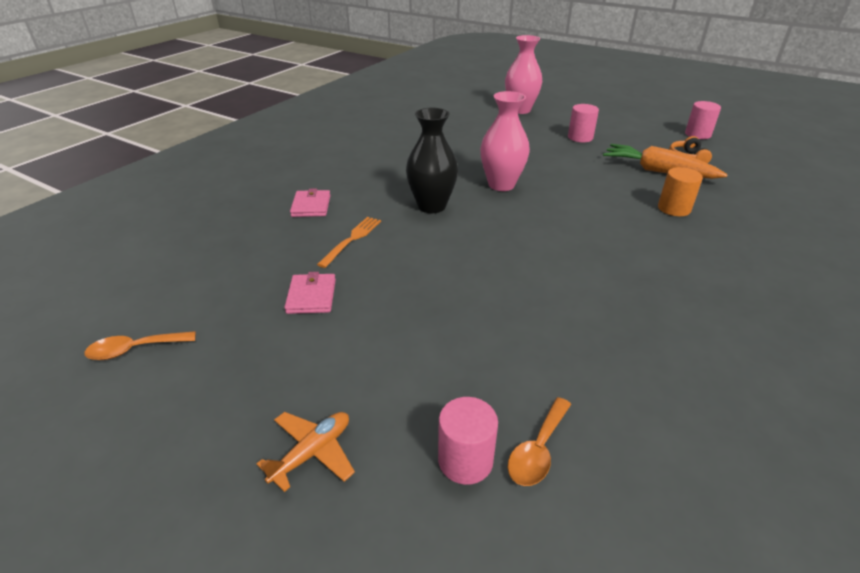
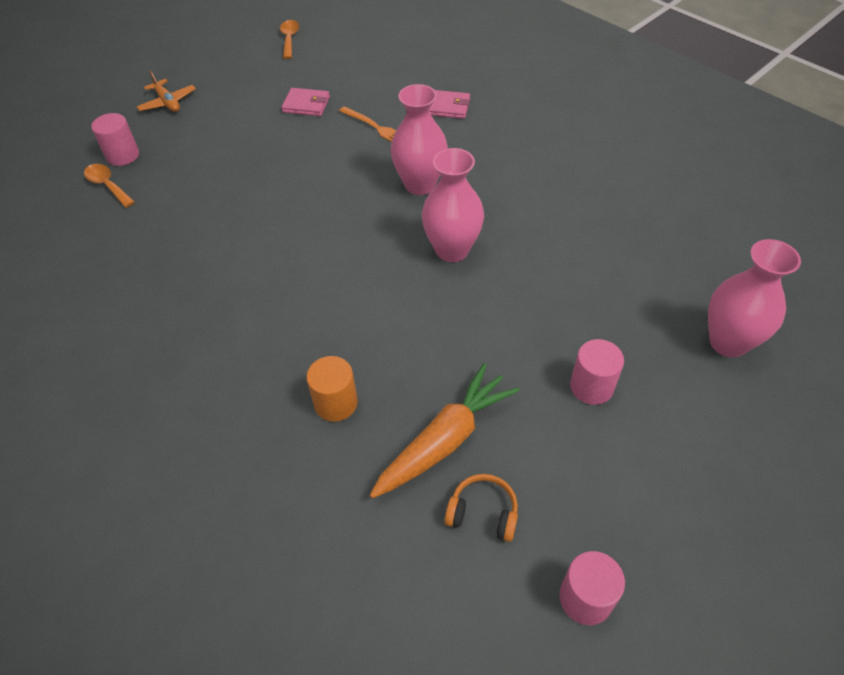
camera: 105 degrees right, 15 degrees up
(431, 206) = (420, 185): black vase -> pink vase

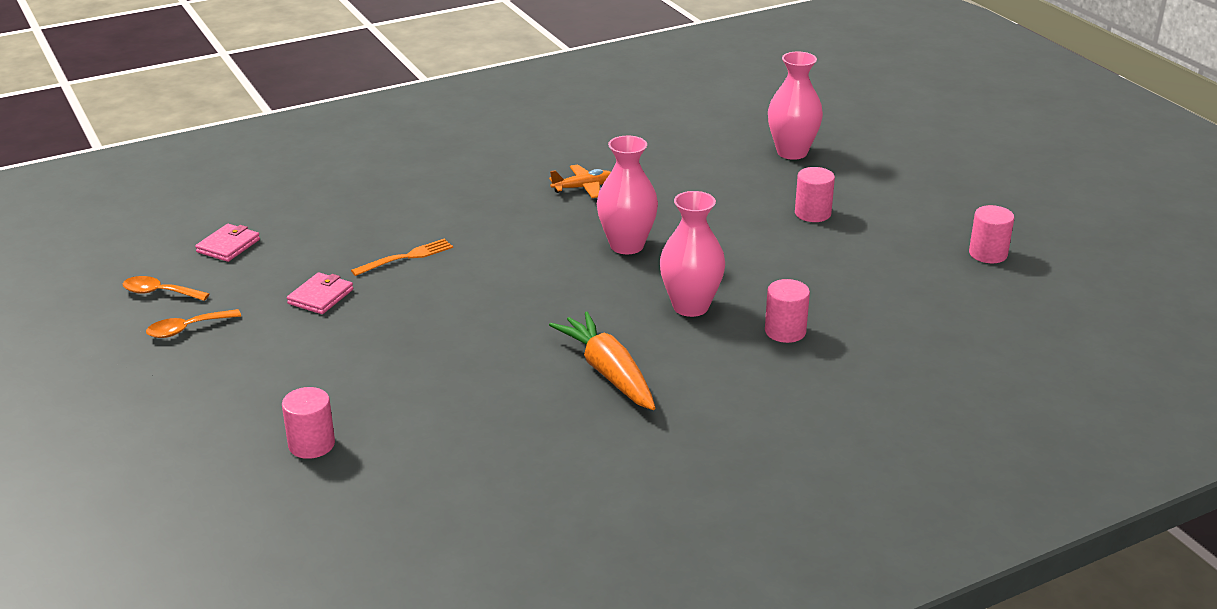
camera: 75 degrees left, 20 degrees down
(107, 185) = (367, 459): orange spoon -> orange spoon (187, 329)
(168, 102) = (218, 401): orange plane -> orange plane (583, 188)
(336, 403) = (785, 331): orange cylinder -> pink cylinder
(420, 185) = (521, 247): pink vase -> pink vase (690, 306)
(445, 440) = (842, 285): orange carrot -> orange carrot (608, 372)
(447, 107) = (404, 211): pink wallet -> pink wallet (228, 246)
(483, 513) = (913, 280): orange headphones -> none

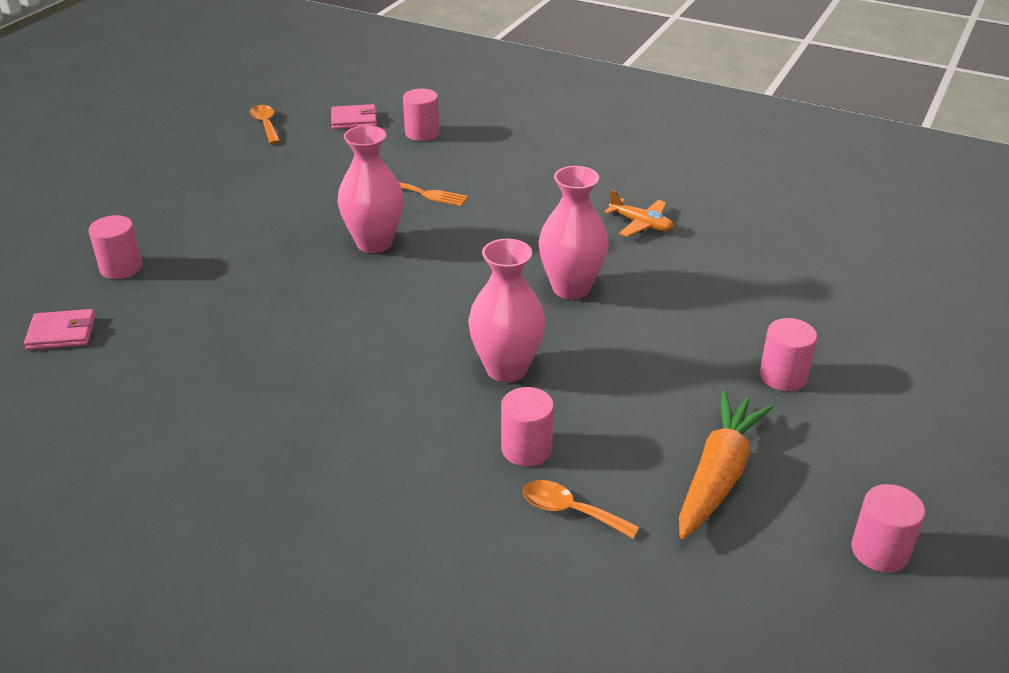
camera: 55 degrees right, 5 degrees up
(187, 329) = (229, 154): orange spoon -> orange spoon (570, 511)
(308, 223) = (422, 133): none -> pink cylinder
(320, 296) = (324, 183): pink wallet -> pink wallet (62, 333)
(608, 372) = (346, 366): orange carrot -> orange carrot (718, 475)
(792, 152) = (889, 313): pink vase -> pink vase (374, 243)

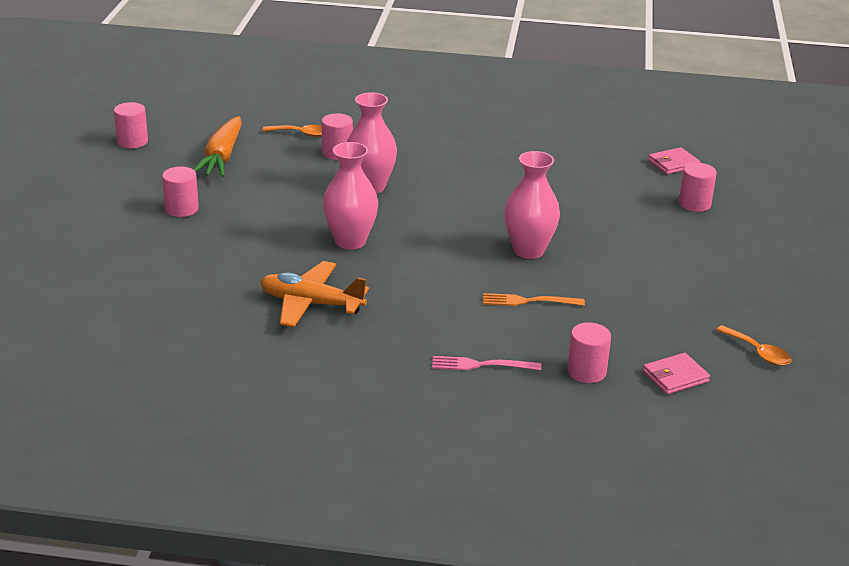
camera: 160 degrees right, 5 degrees down
(507, 150) = (481, 365): none -> pink fork
(641, 224) = (311, 304): orange plane -> orange plane, size x1.62

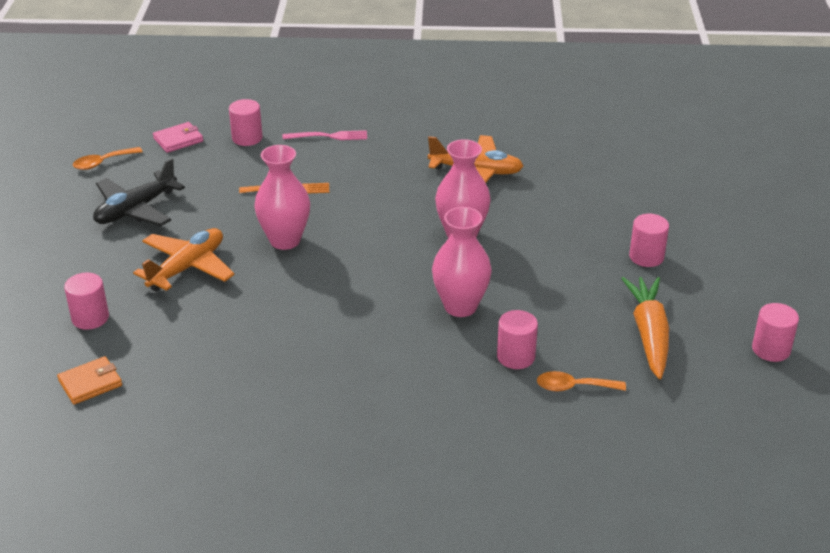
camera: 175 degrees right, 5 degrees up
(620, 235) = (187, 268): none -> orange plane
(673, 163) = (90, 383): pink wallet -> orange wallet
(693, 293) = (136, 209): none -> black plane
(758, 352) = (102, 163): orange spoon -> orange spoon turned 75 degrees counterclockwise

